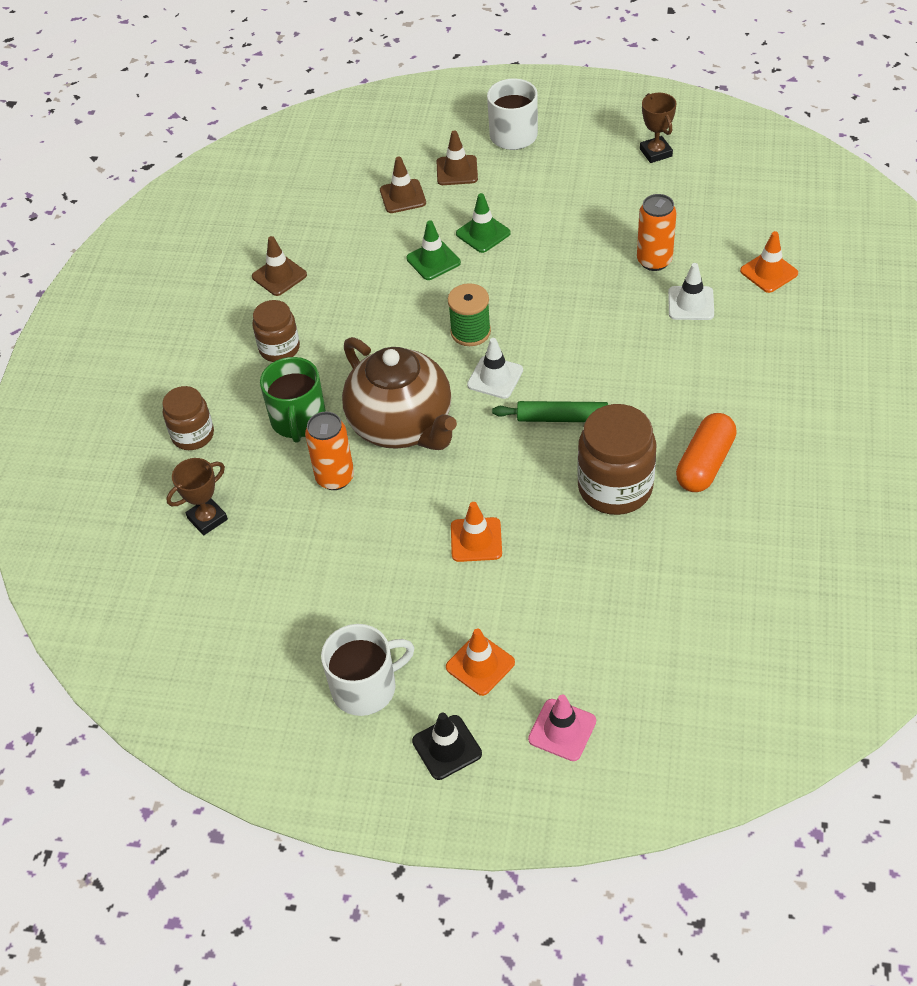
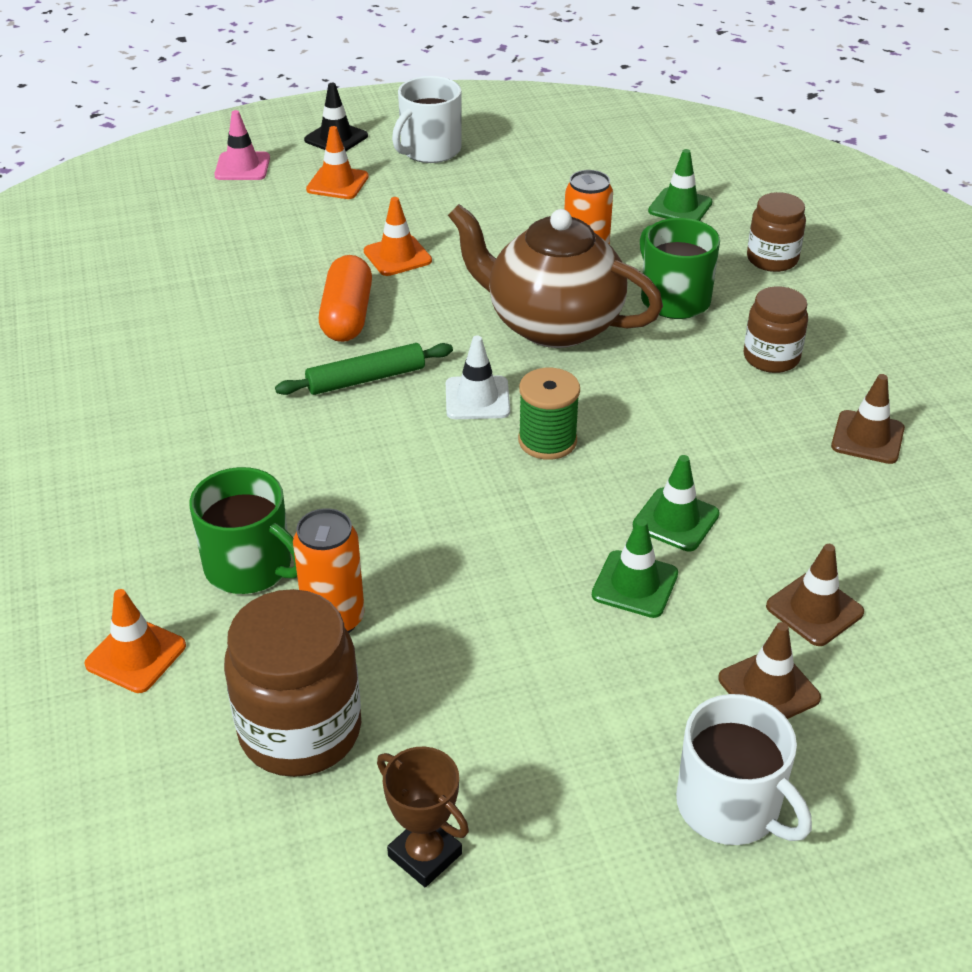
camera: 150 degrees right, 10 degrees down
(207, 519) = (680, 207): brown trophy -> green traffic cone
(615, 488) = (269, 331): brown jar -> brown jar (300, 730)
(691, 303) = (250, 567): white traffic cone -> green mug
(705, 463) = (170, 379): orange capsule -> orange capsule (347, 316)

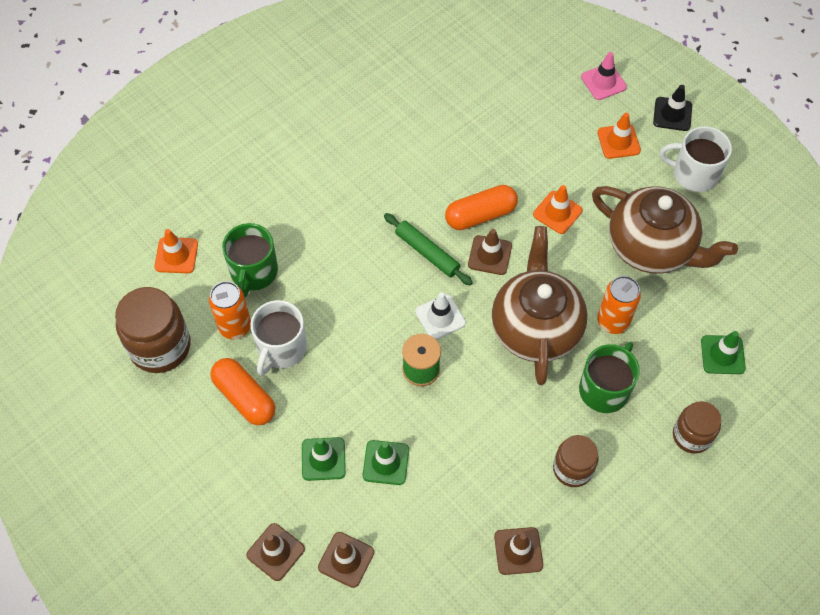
camera: 65 degrees right, 20 degrees up
(415, 327) = (490, 255): none -> brown traffic cone
(425, 855) = (111, 431): brown trophy -> none
(473, 645) = (244, 397): none -> orange capsule
(504, 207) = (652, 248): none -> brown teapot
(730, 806) = (189, 556): white mug -> white mug (281, 348)

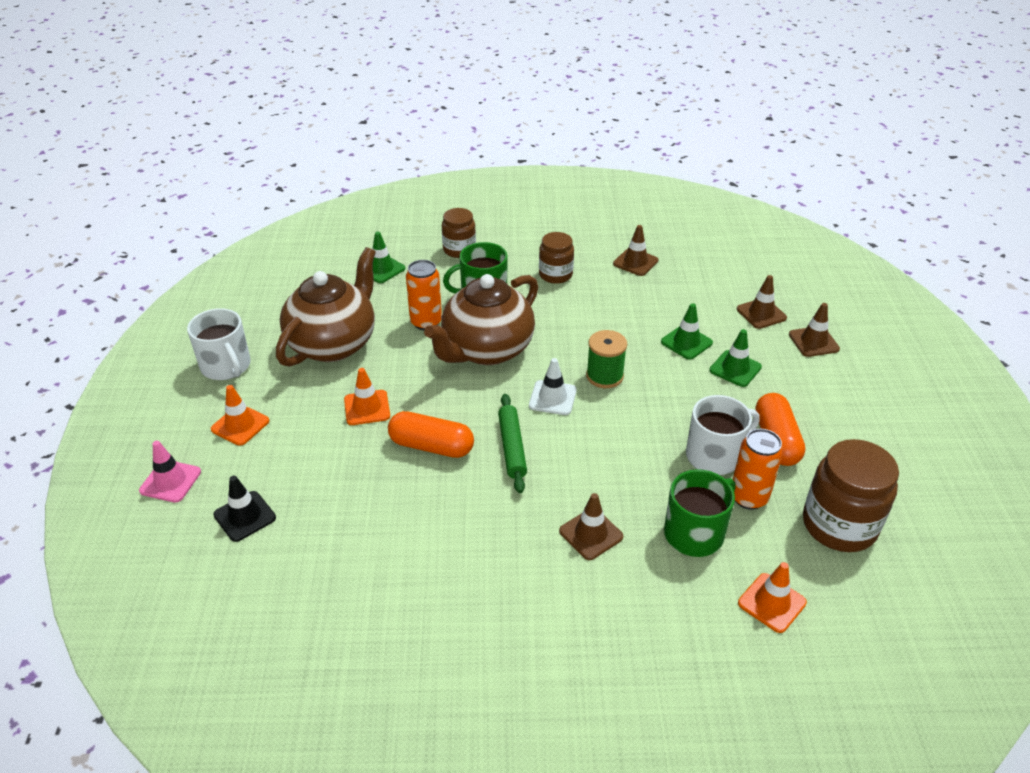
camera: 140 degrees left, 20 degrees down
(490, 255) = (461, 413): brown traffic cone -> brown traffic cone (591, 534)
(652, 248) = (334, 343): brown teapot -> brown teapot turned 45 degrees clockwise
(672, 114) = (166, 416): black traffic cone -> black traffic cone (245, 516)

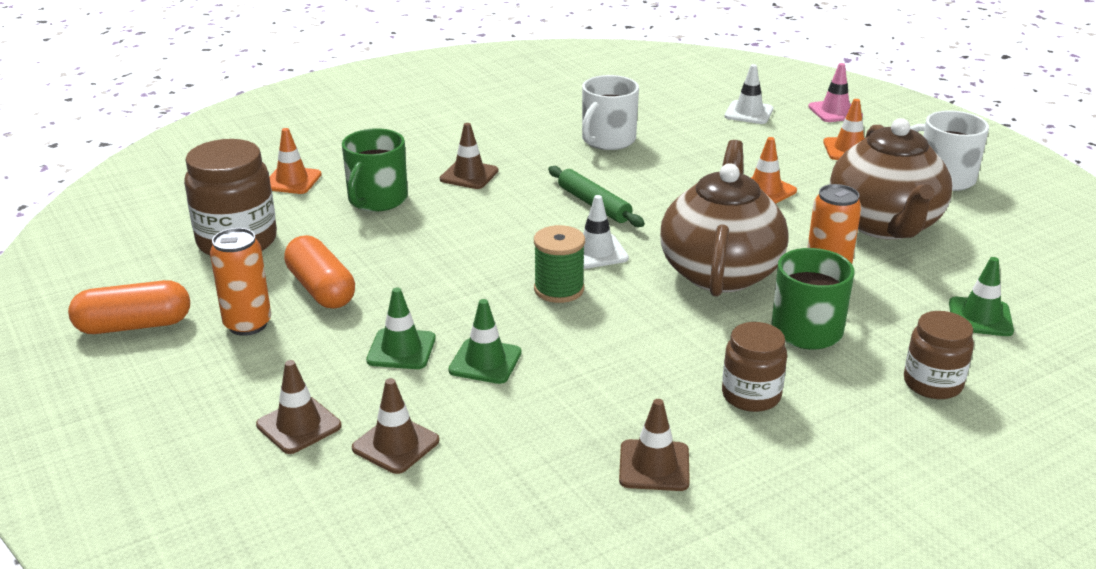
camera: 150 degrees right, 10 degrees down
(245, 516) = (748, 113): black traffic cone -> white traffic cone
(431, 446) = (667, 184): orange capsule -> orange capsule (134, 325)
(715, 455) = (385, 256): white mug -> white mug (607, 140)
(748, 497) = (335, 235): orange can -> orange can (248, 324)

